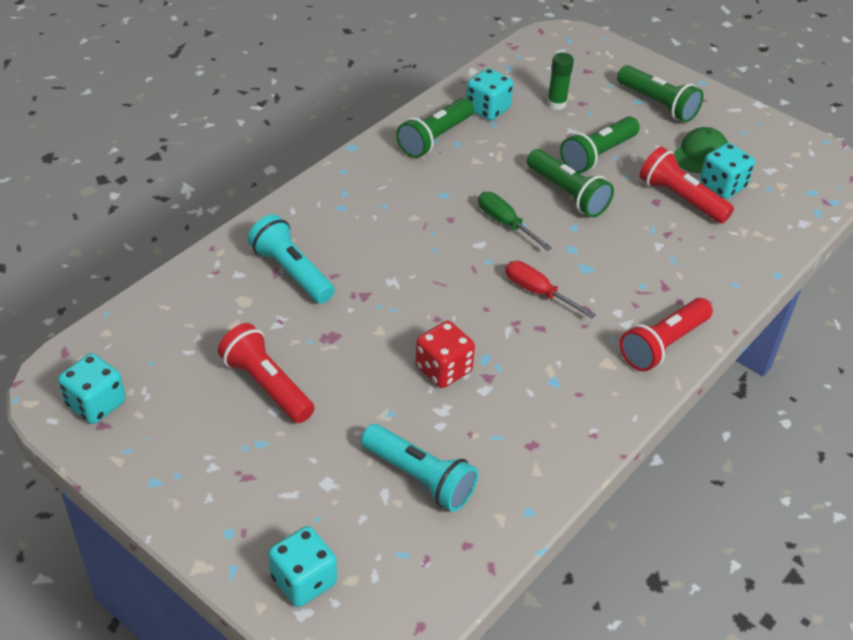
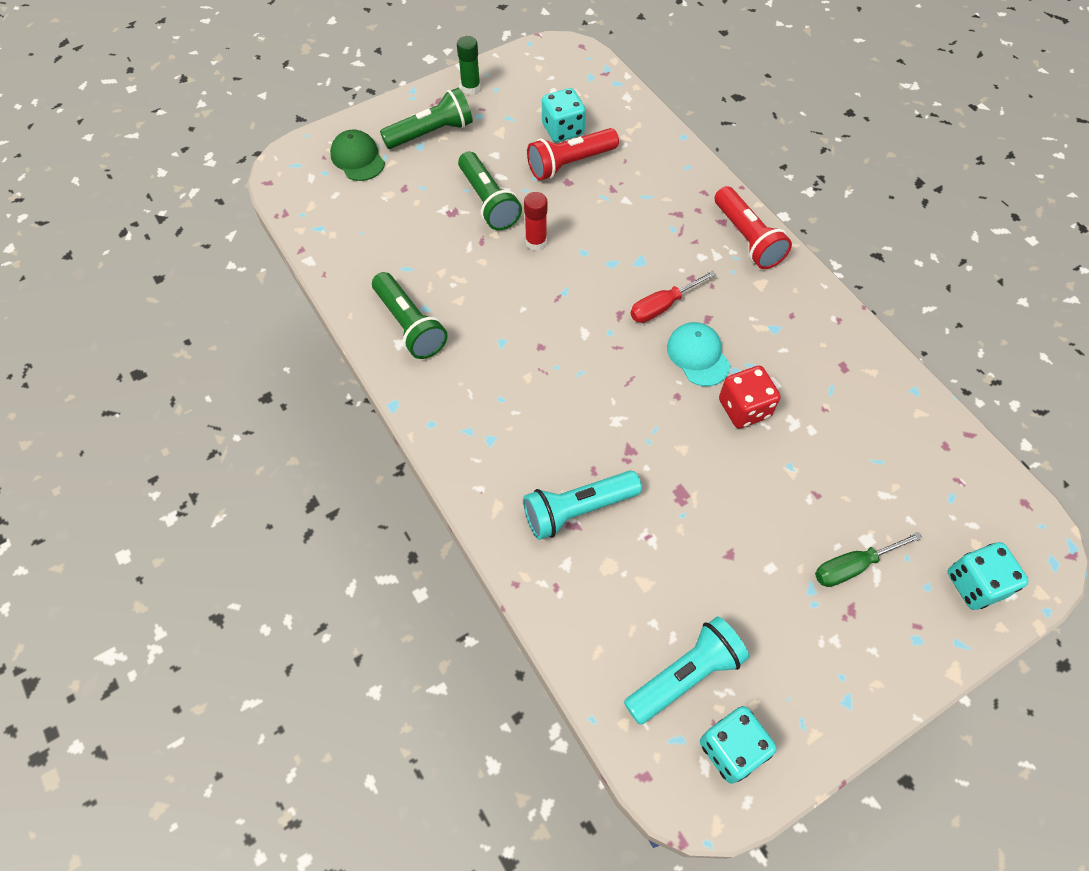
camera: 70 degrees left, 15 degrees up
(266, 385) = (736, 568): red flashlight -> none
(420, 477) = (870, 461): turquoise flashlight -> turquoise flashlight (685, 675)
(487, 109) = (380, 266): turquoise dice -> none
(491, 326) = (698, 355): none -> turquoise cap
(505, 223) = (560, 303): green screwdriver -> green screwdriver (852, 566)
(556, 104) = (396, 208): green glue stick -> green glue stick (471, 88)
(568, 194) = (536, 242): green flashlight -> red glue stick
(700, 154) = (514, 129): green cap -> green cap (357, 158)

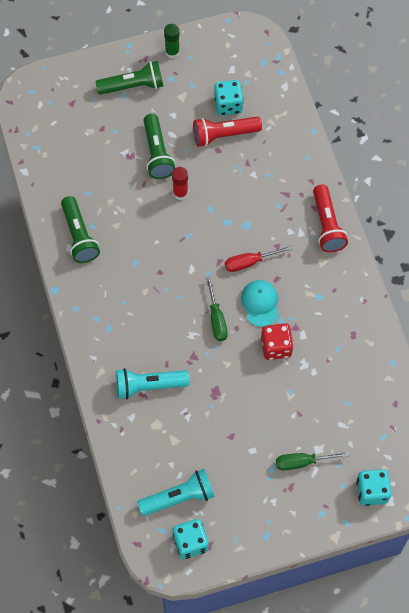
camera: 15 degrees right, 5 degrees up
(357, 158) = (76, 96): green cap -> none
(644, 391) = (216, 319): none -> green screwdriver

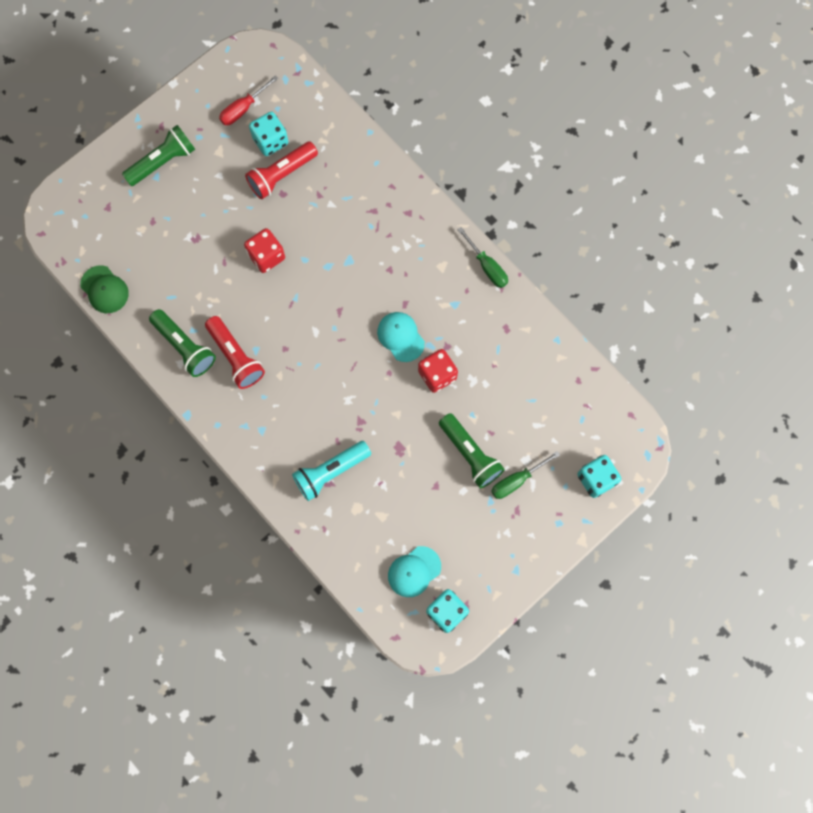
camera: 25 degrees left, 10 degrees up
(38, 165) = (104, 289): none -> green cap
(157, 153) = (222, 224): green flashlight -> green flashlight (470, 454)
(172, 52) = (186, 108): green glue stick -> none
(179, 497) = (414, 571): turquoise flashlight -> turquoise cap
(180, 193) = (266, 256): red glue stick -> red dice
(216, 319) = (365, 372): green screwdriver -> green screwdriver (487, 267)
(249, 262) = (370, 299): red screwdriver -> red screwdriver (243, 109)
(327, 225) = (429, 226): red flashlight -> red flashlight (236, 357)

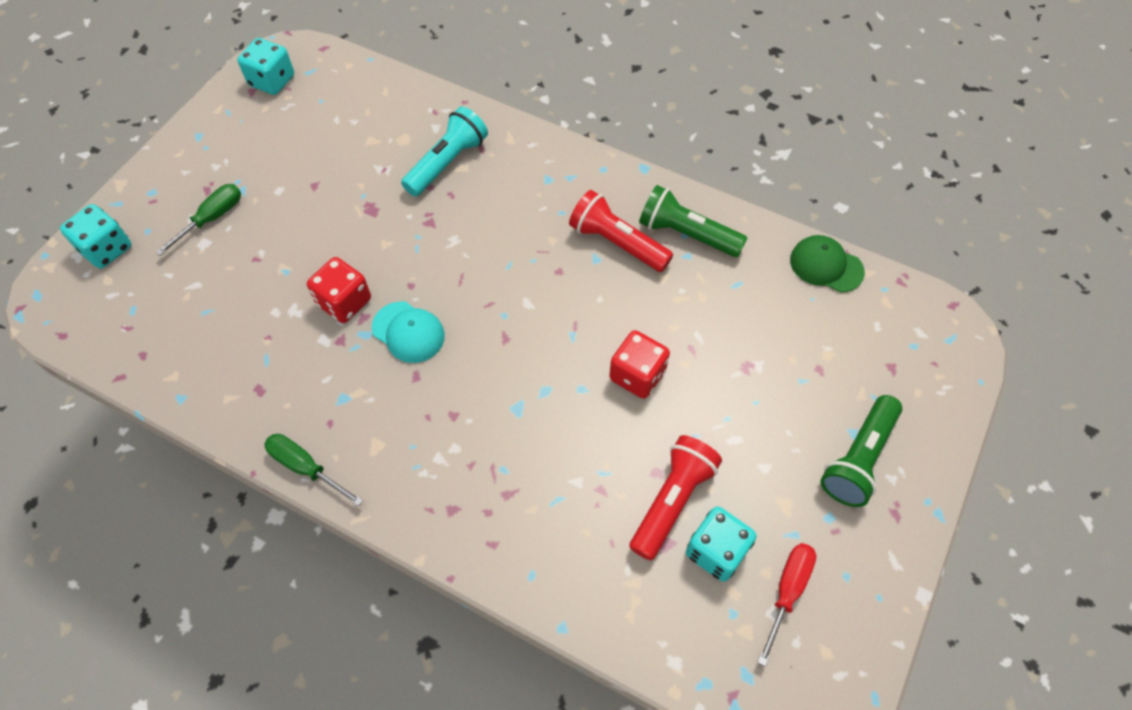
camera: 160 degrees right, 15 degrees down
(414, 571) = (318, 103): turquoise cap -> none
(470, 454) = (278, 228): green flashlight -> none

